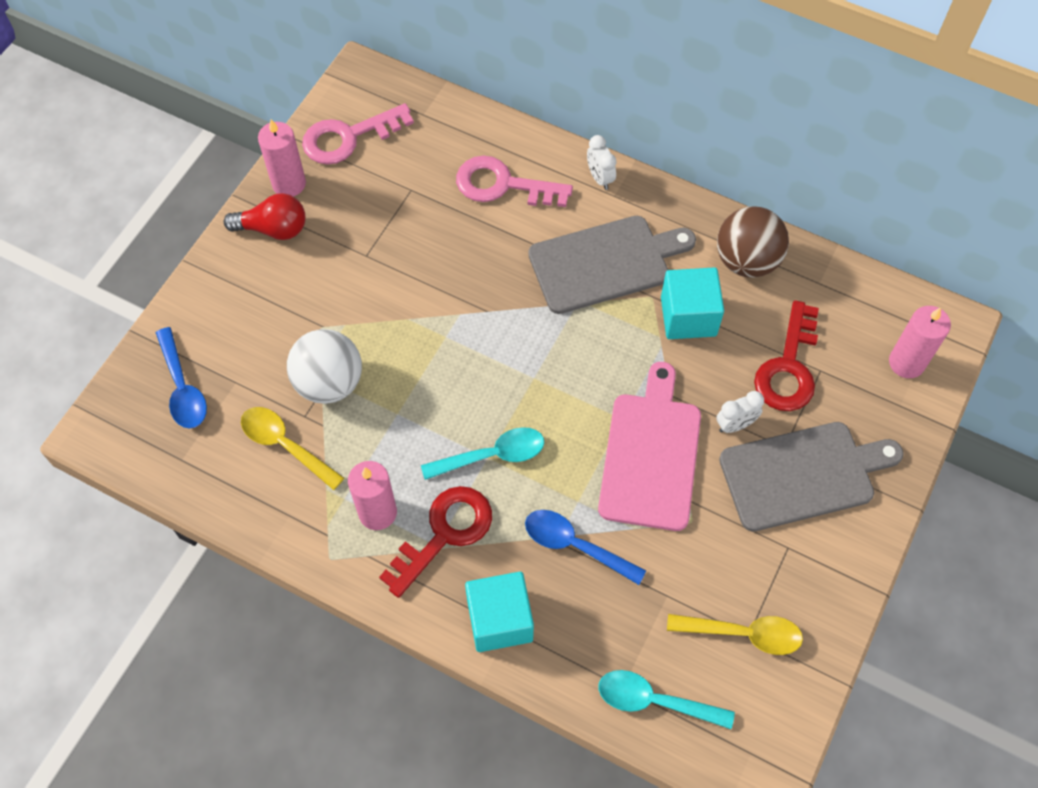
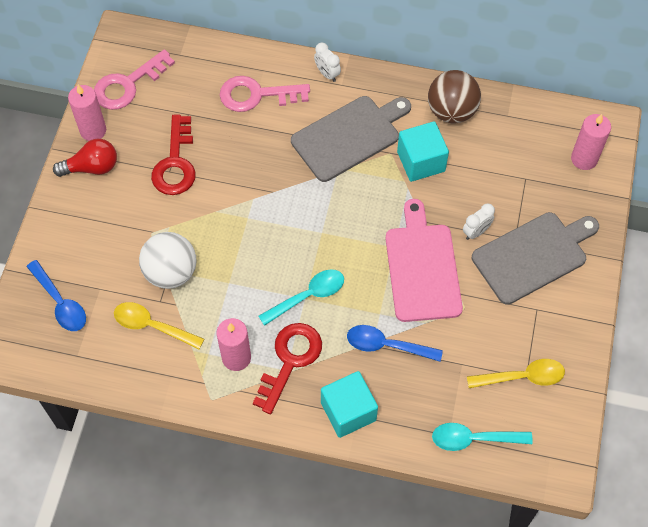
camera: 15 degrees left, 0 degrees up
(788, 367) = (502, 181): red key -> red key (175, 163)

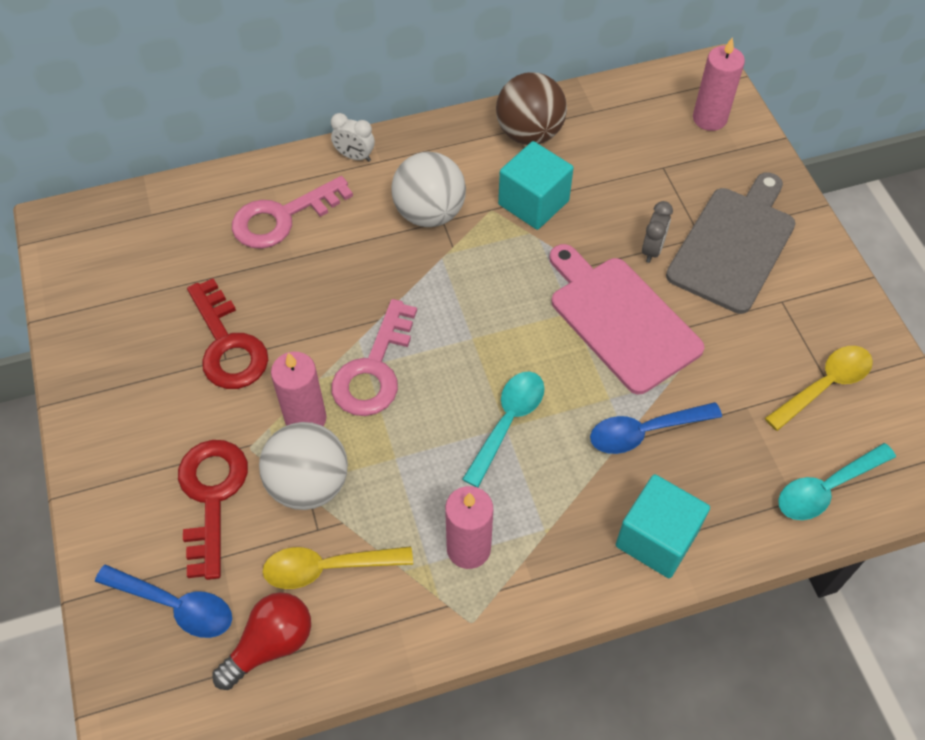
camera: 30 degrees left, 5 degrees down
(92, 167) = (113, 404): red light bulb -> red light bulb (270, 644)
(93, 130) = (87, 356): pink candle -> pink candle (305, 418)
(128, 85) = (102, 279): pink key -> pink key (374, 369)
(290, 360) = (540, 515): red key -> red key (211, 497)
(349, 136) = (429, 213): grey cutting board -> white ball
(476, 232) = (652, 250): white clock -> grey clock

